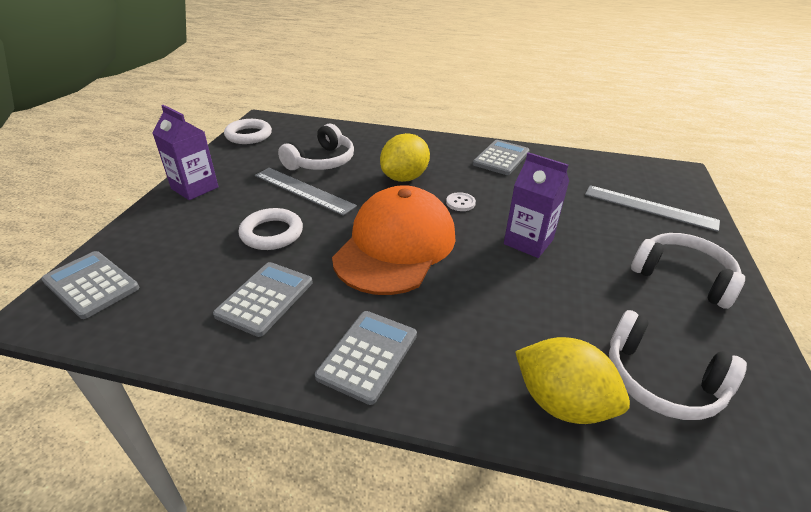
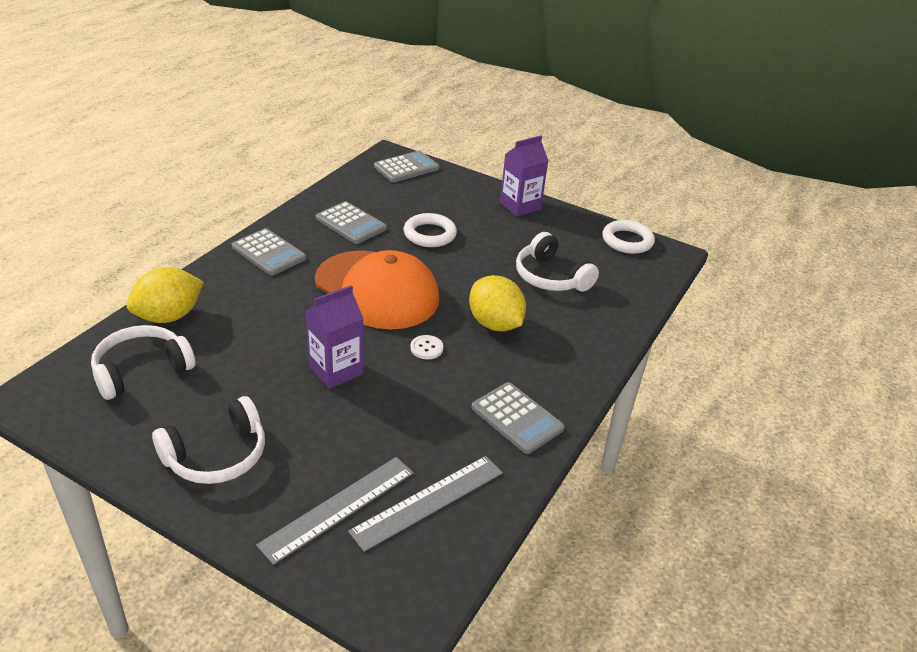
camera: 105 degrees right, 0 degrees up
(303, 190) = (493, 258): grey ruler -> grey ruler (428, 501)

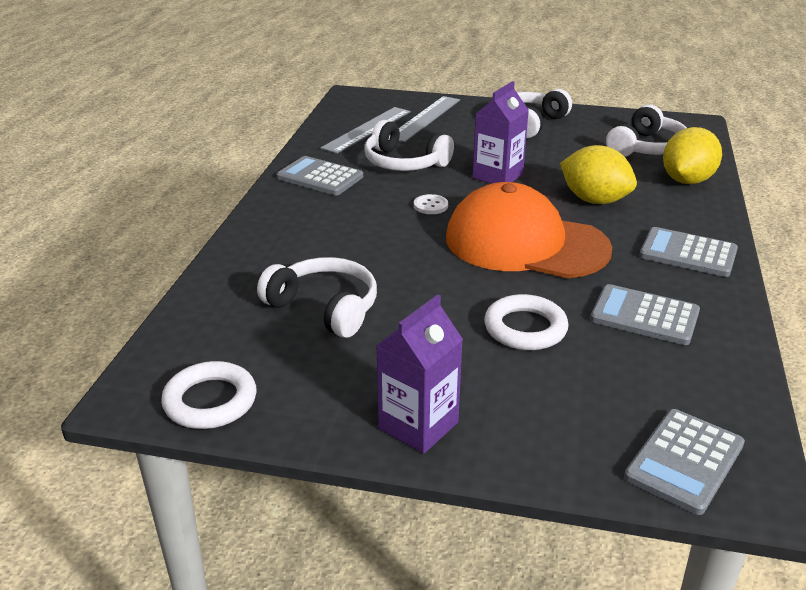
camera: 165 degrees right, 5 degrees down
(417, 418) = (404, 163): none -> white headphones
(495, 324) = (373, 240): yellow lemon -> yellow lemon (594, 200)

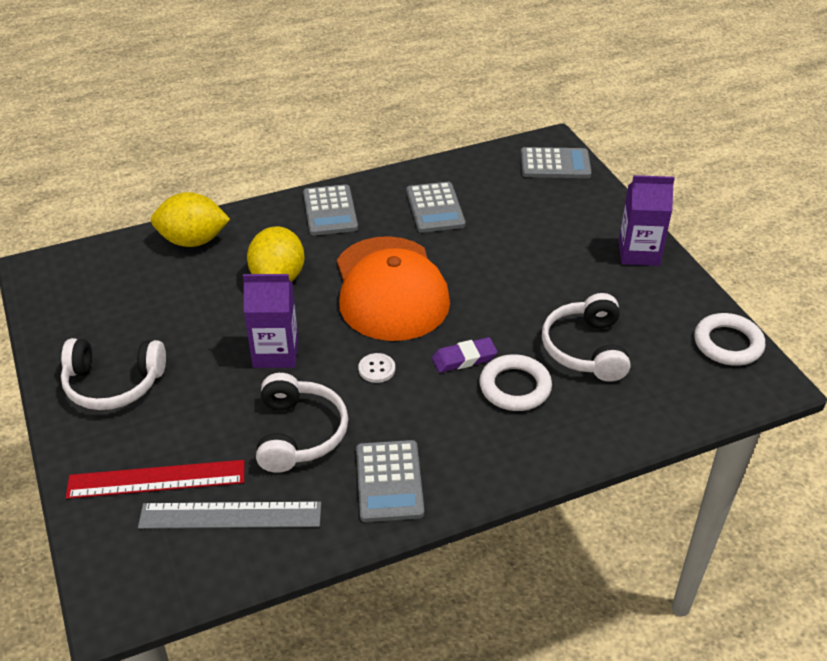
camera: 125 degrees left, 10 degrees up
(394, 244) = (464, 358): none -> purple eraser
(425, 118) = (156, 479): grey ruler -> red ruler
(525, 328) = (503, 249): white ring -> white ring (515, 387)
(646, 148) = (129, 282): white headphones -> none

